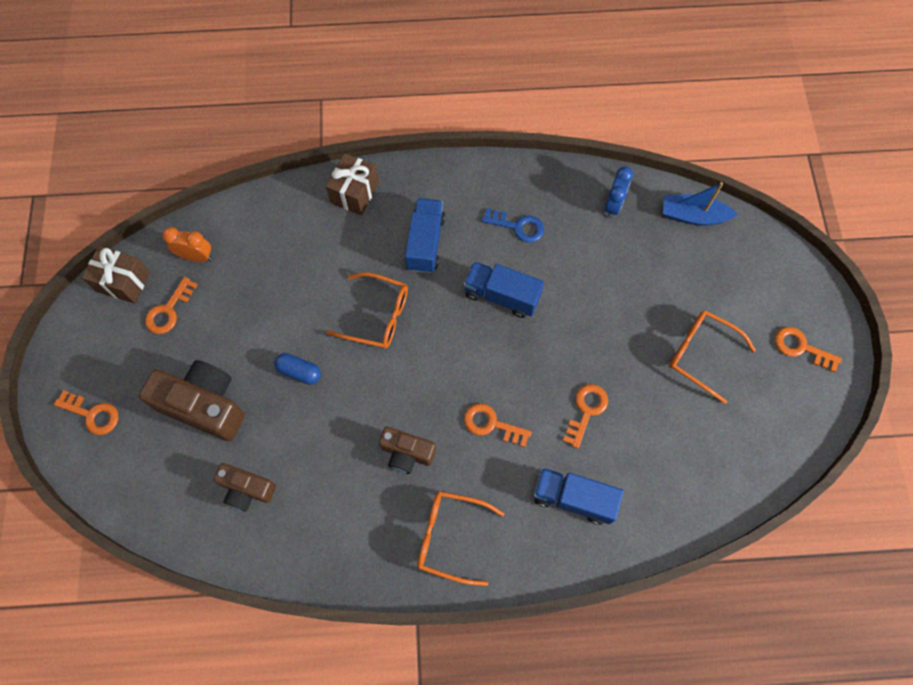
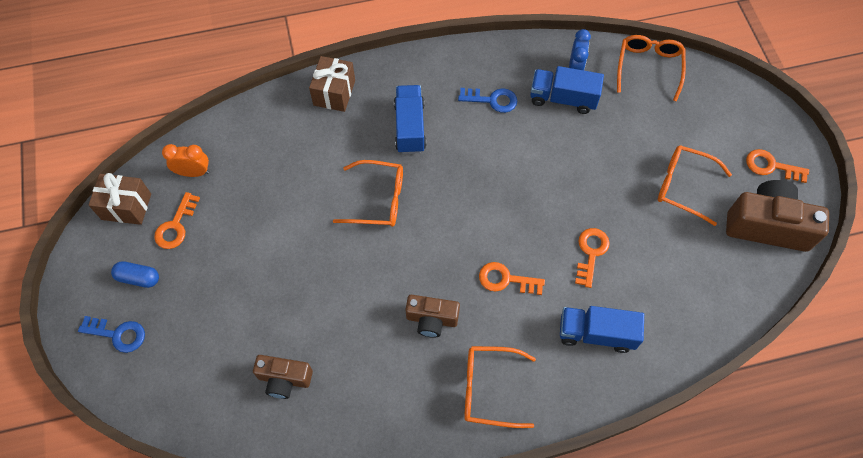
camera: 10 degrees left, 5 degrees down
(92, 414) = (118, 334): orange key -> blue key
(204, 405) = (227, 307): brown camera -> brown camera (767, 225)
(299, 372) = (314, 262): blue capsule -> blue capsule (138, 278)
(501, 296) = (490, 163): blue truck -> blue truck (563, 98)
(693, 216) = (648, 67): blue boat -> orange glasses

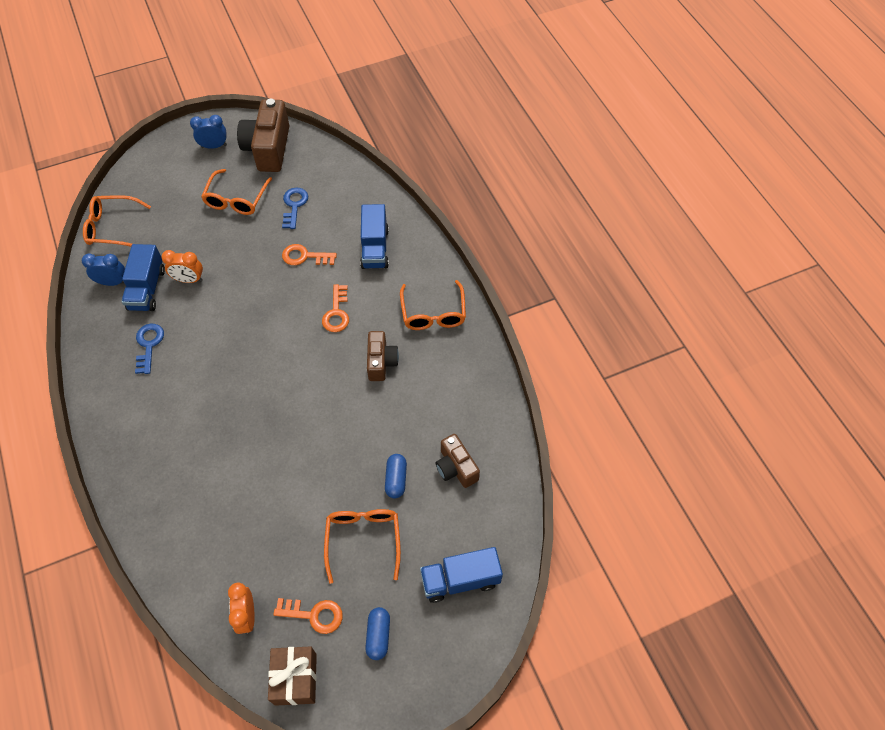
camera: 100 degrees left, 5 degrees down
(118, 334) = (441, 636): blue key -> blue key (294, 205)
(284, 379) = (456, 468): brown camera -> brown camera turned 150 degrees clockwise
(287, 315) = (396, 479): none -> blue capsule
(334, 93) = (139, 492): brown gift -> none
(378, 199) = (267, 425): orange glasses -> orange glasses (363, 540)
(410, 127) = (182, 411): blue truck -> blue truck (460, 580)
(570, 136) = (189, 280): none -> orange clock
(771, 166) = (214, 146): orange key -> blue clock

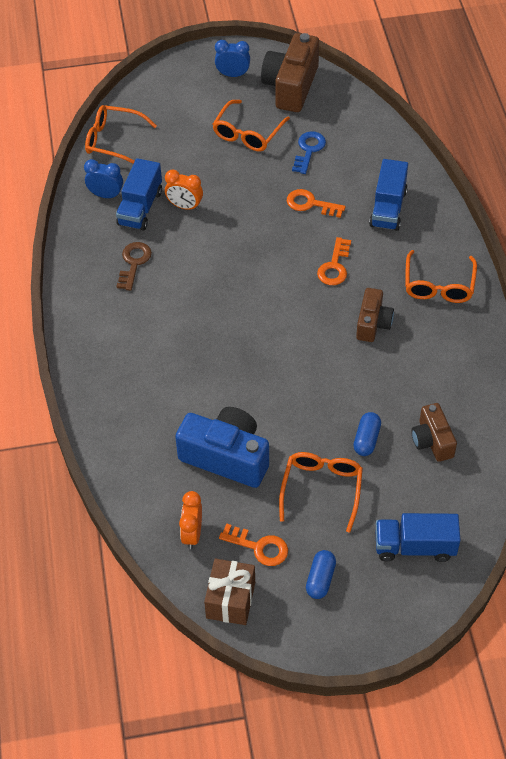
camera: 15 degrees right, 5 degrees down
(149, 345) = (134, 263): blue key -> brown key
(267, 526) = (226, 457): none -> blue camera

